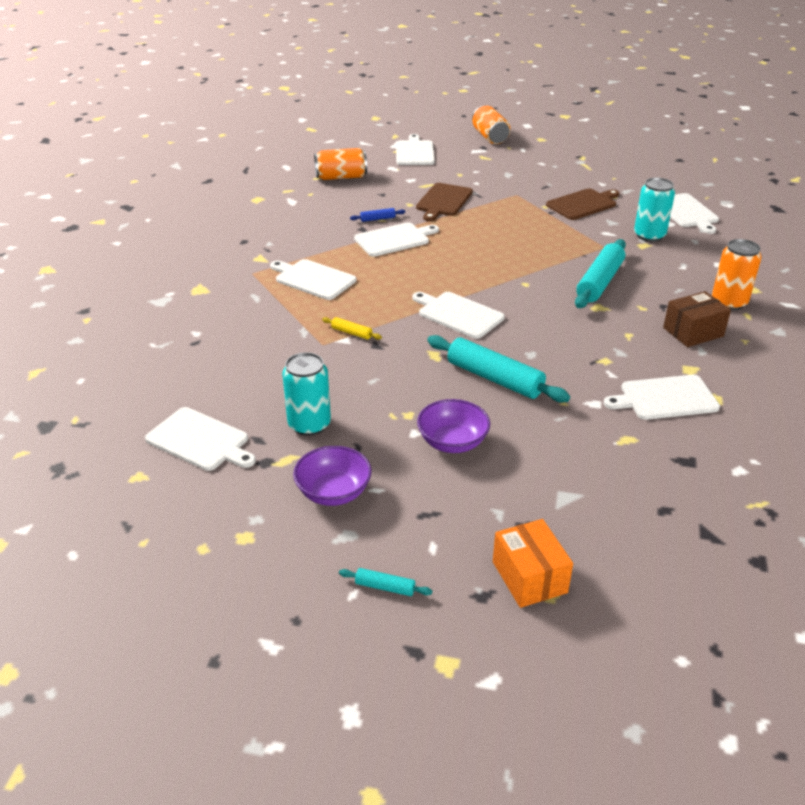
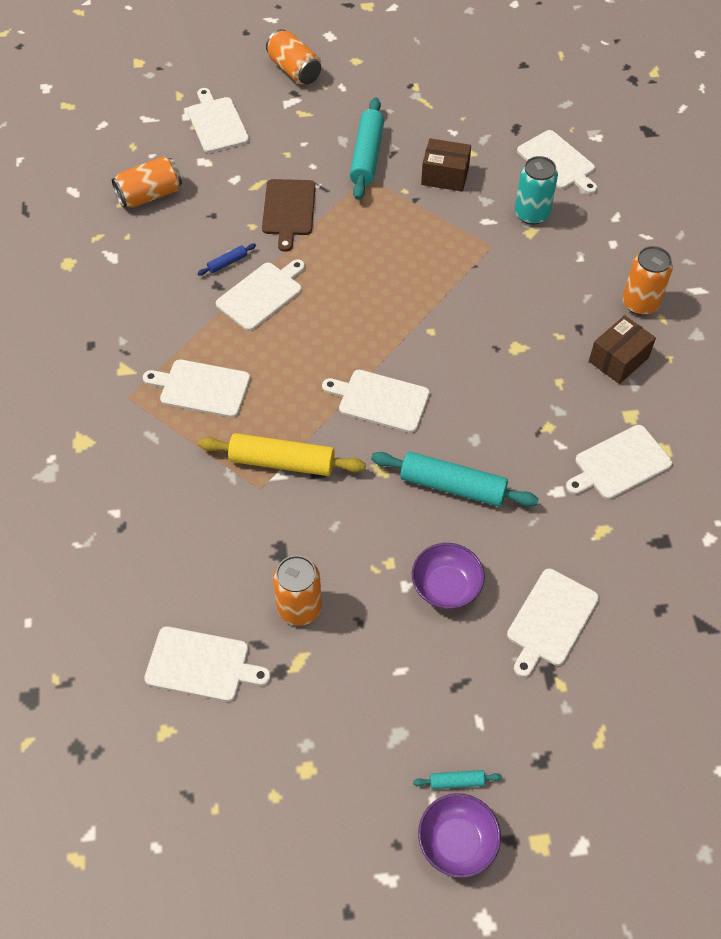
camera: 20 degrees left, 20 degrees up
(309, 424) = (299, 608): turquoise can -> orange can
(333, 492) = (363, 687): purple bowl -> purple bowl (457, 842)
(351, 333) = (282, 462): yellow rolling pin -> yellow rolling pin, size x2.23
(529, 577) = (573, 726): orange box -> none
(544, 490) = (550, 620): none -> white cutting board
(583, 204) = (445, 176): brown cutting board -> brown box
(600, 282) = (505, 307): turquoise rolling pin -> turquoise rolling pin (367, 156)

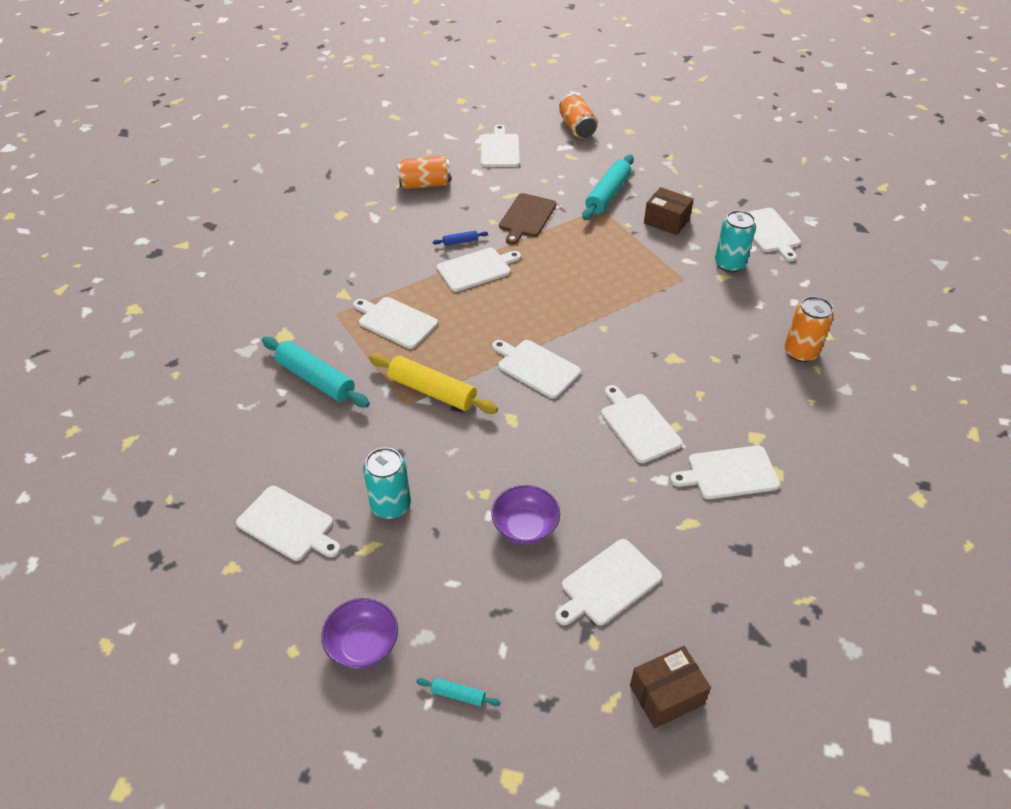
camera: 20 degrees right, 10 degrees down
(299, 608) = (390, 505): orange can -> turquoise can
(453, 486) = (568, 449): turquoise rolling pin -> turquoise rolling pin (316, 379)
(457, 842) = (433, 749): purple bowl -> purple bowl (363, 645)
(512, 437) = (638, 425): none -> white cutting board
(618, 359) = (762, 390): brown box -> brown box (666, 695)

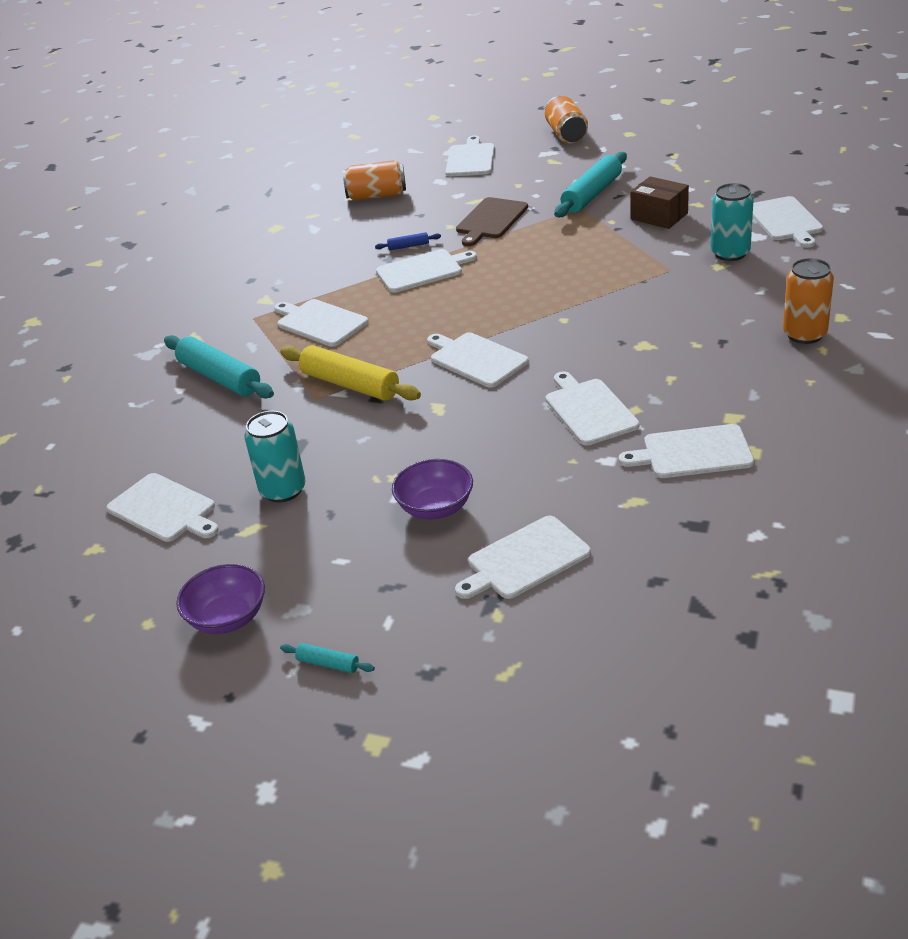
camera: 10 degrees right, 10 degrees down
(666, 695) = (576, 665): brown box -> none

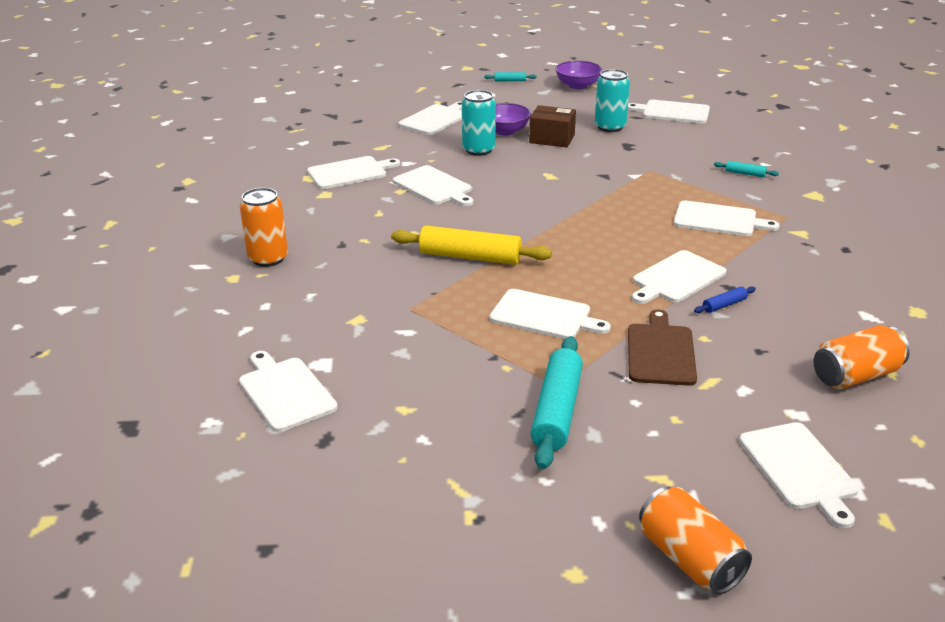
camera: 155 degrees right, 5 degrees down
(220, 377) = (745, 173): turquoise rolling pin -> turquoise rolling pin, size x0.45
(350, 385) = (633, 181): yellow rolling pin -> yellow rolling pin (470, 257)
(476, 359) = (548, 208): white cutting board -> white cutting board (544, 316)
(659, 216) = (448, 382): brown box -> brown box (552, 139)
(730, 253) = (348, 336): turquoise can -> turquoise can (478, 150)

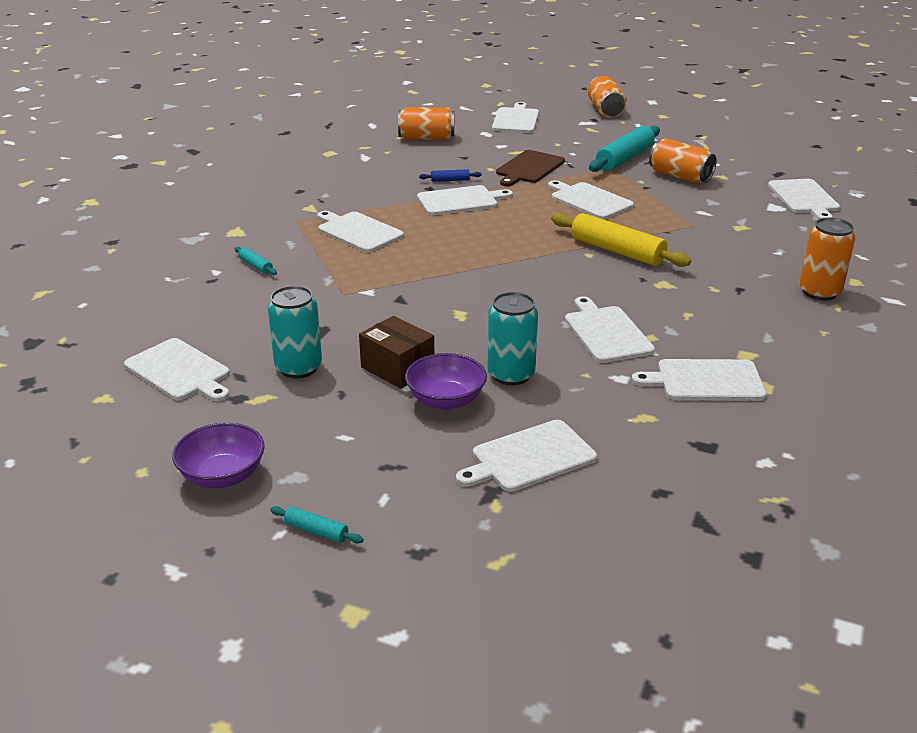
camera: 155 degrees left, 0 degrees up
(461, 391) = (680, 176): none -> orange can

